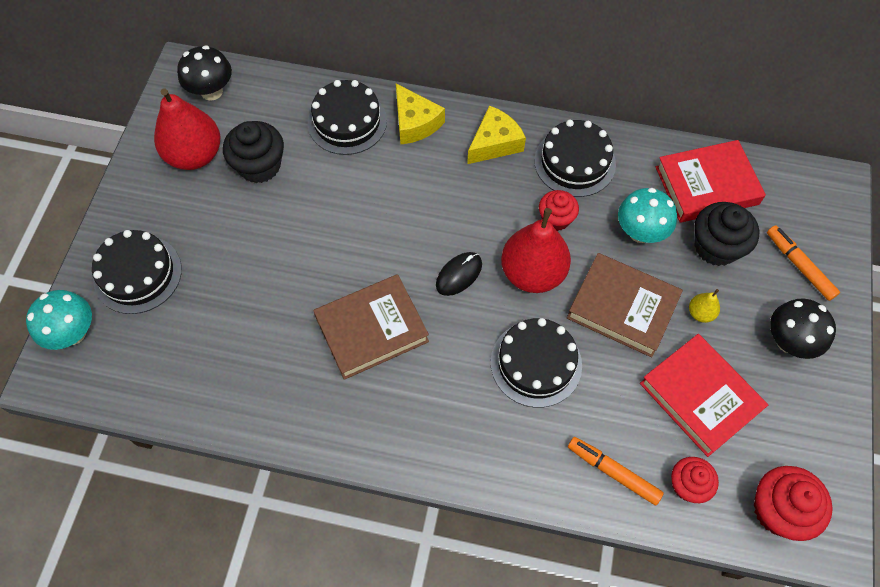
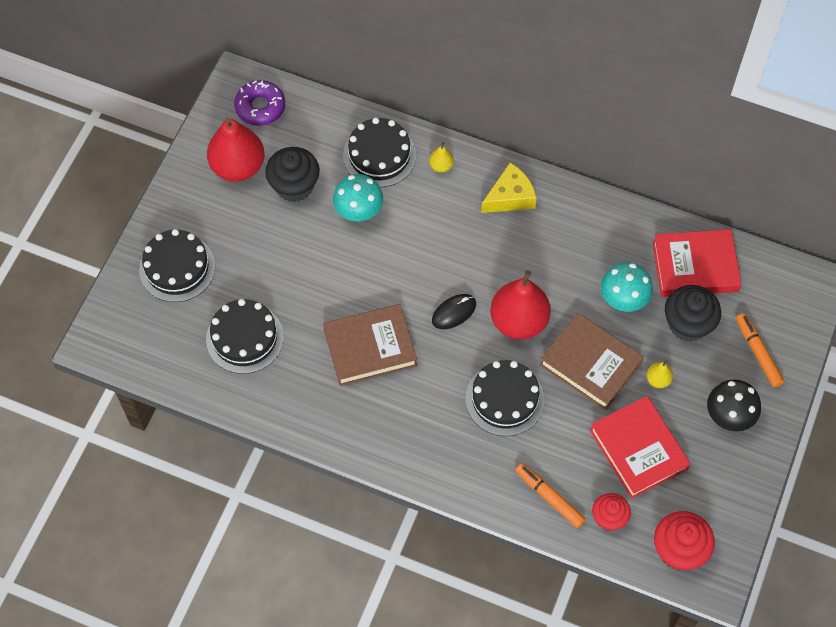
camera: 10 degrees right, 0 degrees up
(73, 333) = (118, 310): turquoise mushroom -> turquoise mushroom (359, 212)
(211, 91) = (260, 107): black mushroom -> purple donut
(415, 123) = (441, 166): yellow cheese -> yellow pear
(556, 219) = (550, 276): red cupcake -> none
(574, 162) = (579, 226): black cake -> black cake (244, 338)

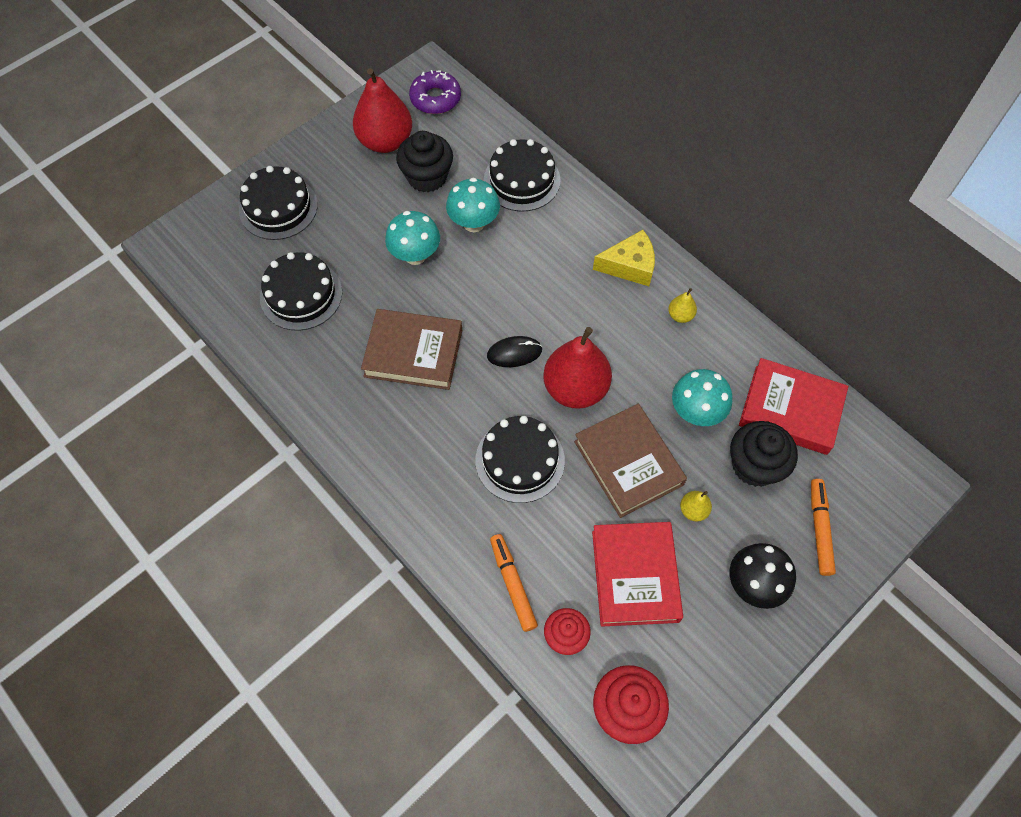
camera: 25 degrees right, 0 degrees up
(324, 262) = (415, 255): none -> turquoise mushroom
(441, 166) = (576, 212): yellow pear -> yellow pear (680, 315)

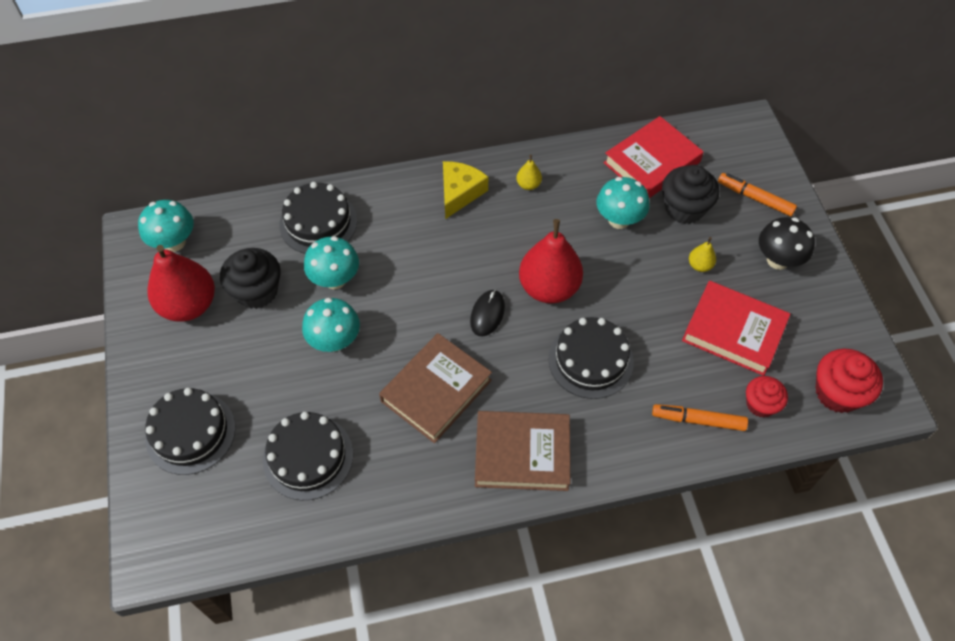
camera: 60 degrees left, 5 degrees down
(435, 98) = (174, 242): purple donut -> turquoise mushroom
(628, 463) = (636, 286): brown book -> brown book (522, 454)

